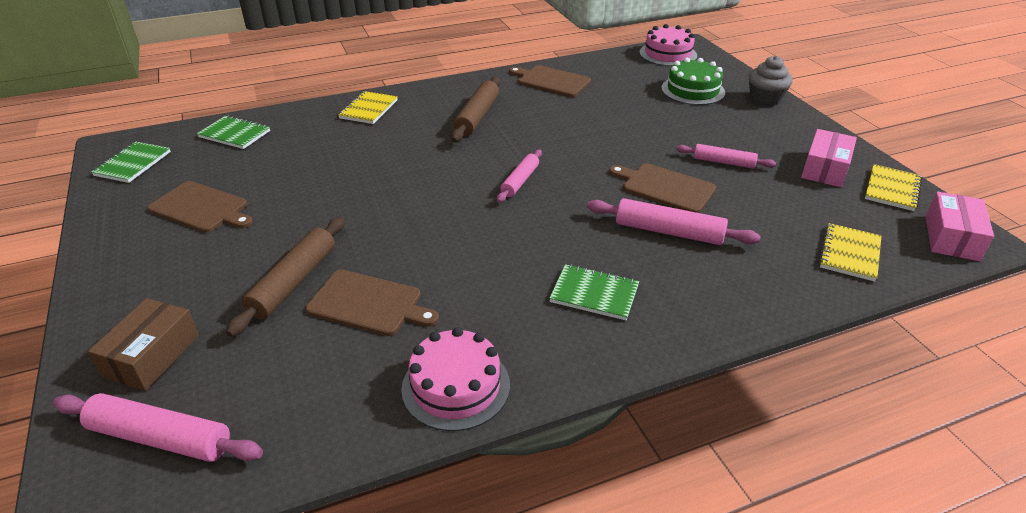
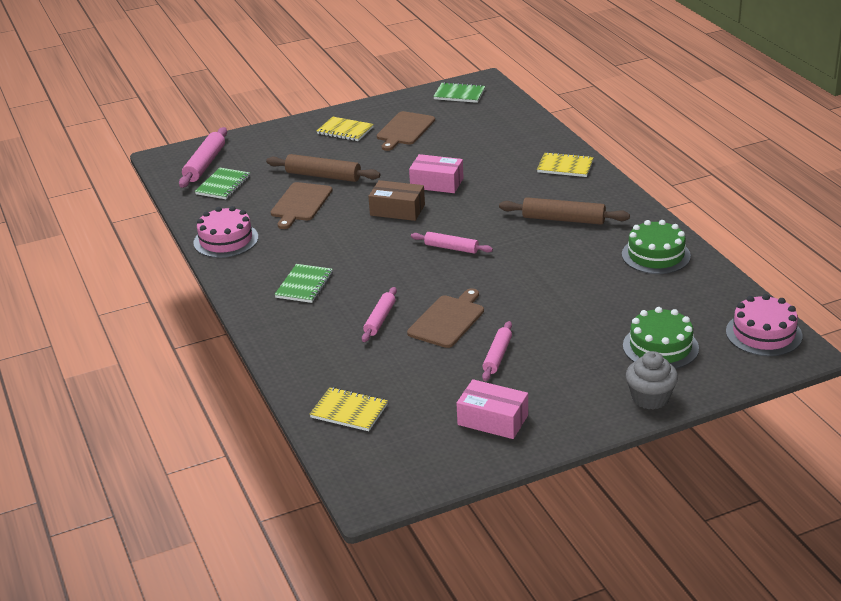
camera: 90 degrees right, 5 degrees down
(152, 356) = (262, 148): brown box -> brown box (397, 210)
(235, 134) = (509, 120): green notebook -> green notebook (223, 185)
(551, 81) = (656, 255): brown cutting board -> green cake
(669, 232) = (380, 319): pink rolling pin -> pink rolling pin, size x0.65
(892, 189) = (456, 459): yellow notebook -> yellow notebook (345, 131)
(951, 237) = (373, 479): pink box -> pink box (437, 183)

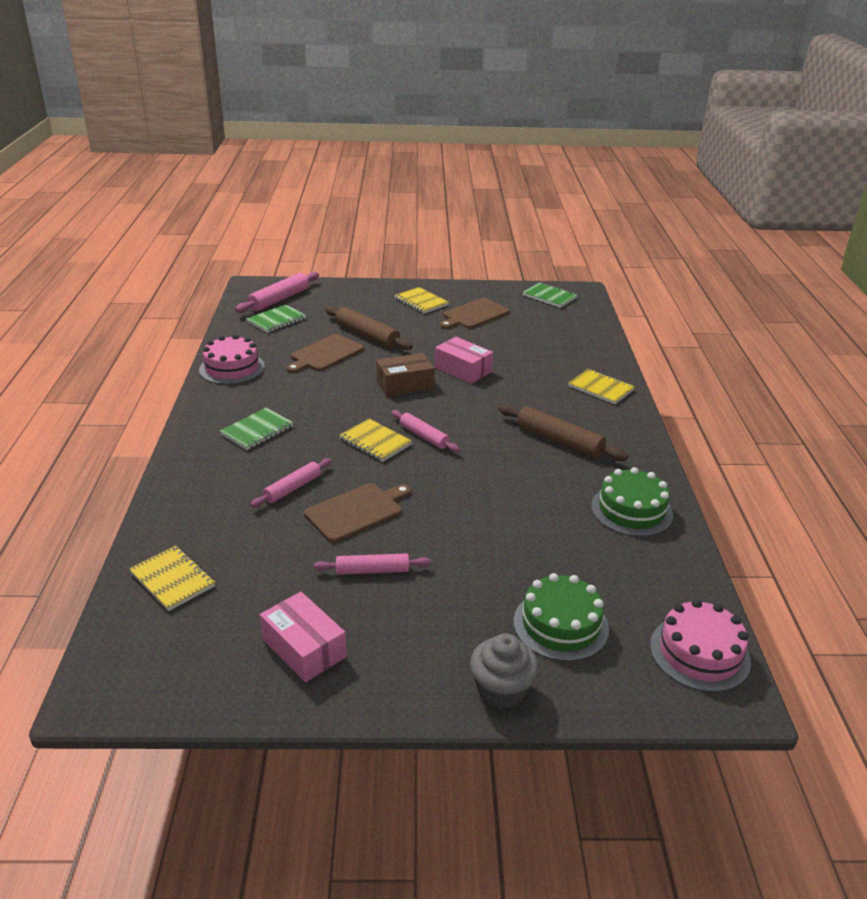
camera: 20 degrees right, 0 degrees up
(397, 210) = (405, 384): brown box -> brown box turned 60 degrees counterclockwise
(415, 264) = (375, 442): none -> yellow notebook
(497, 356) = (372, 570): pink rolling pin -> pink rolling pin turned 45 degrees clockwise

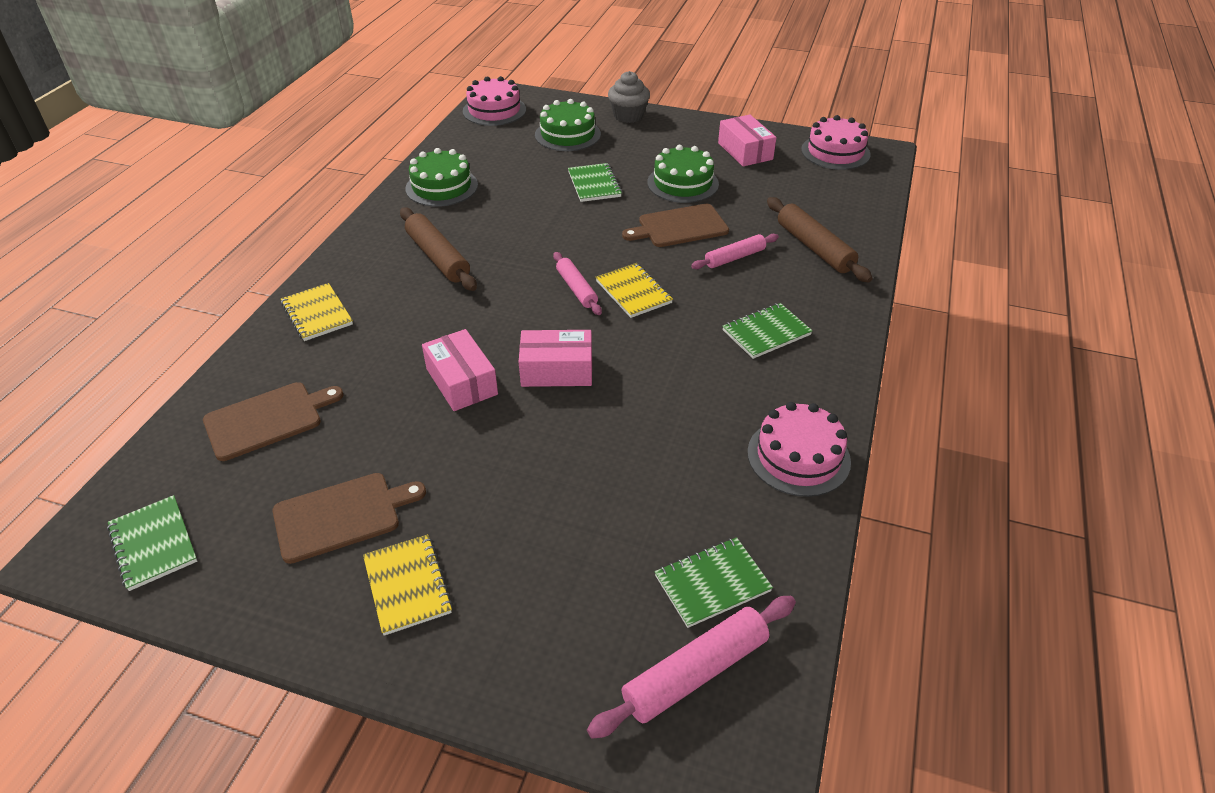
camera: 160 degrees left, 10 degrees up
(168, 677) = (835, 152): none -> pink cake
(173, 579) = (842, 203): yellow notebook -> none
(325, 354) = (647, 460): brown cutting board -> brown cutting board (267, 419)
(367, 335) = (561, 495): brown rolling pin -> brown rolling pin (814, 248)
(372, 570) = (682, 183): pink rolling pin -> green cake
(405, 384) = (557, 370): brown box -> pink box
(474, 547) = (594, 184): none -> green notebook

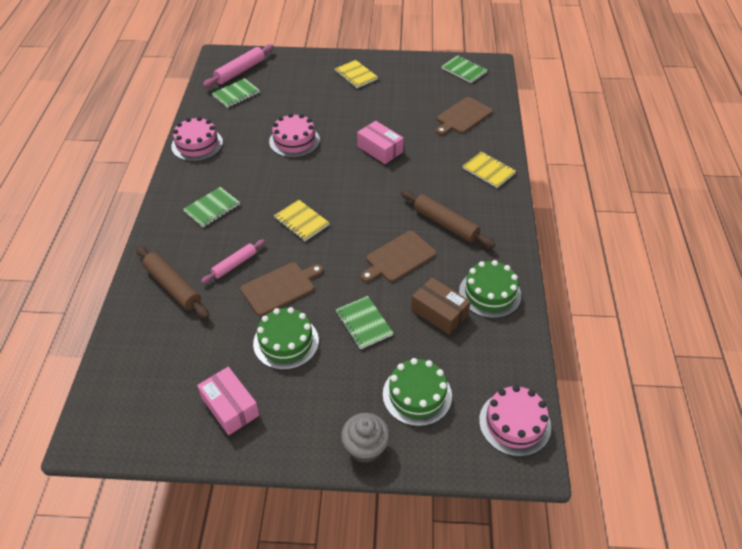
camera: 165 degrees right, 5 degrees up
(341, 516) = (397, 90): brown cutting board -> brown cutting board (398, 257)
(508, 181) = (439, 312): none -> brown box
(557, 370) = (331, 164): pink box -> none
(576, 289) = (340, 217): pink rolling pin -> none
(835, 152) = (135, 427): pink cake -> pink cake (294, 141)

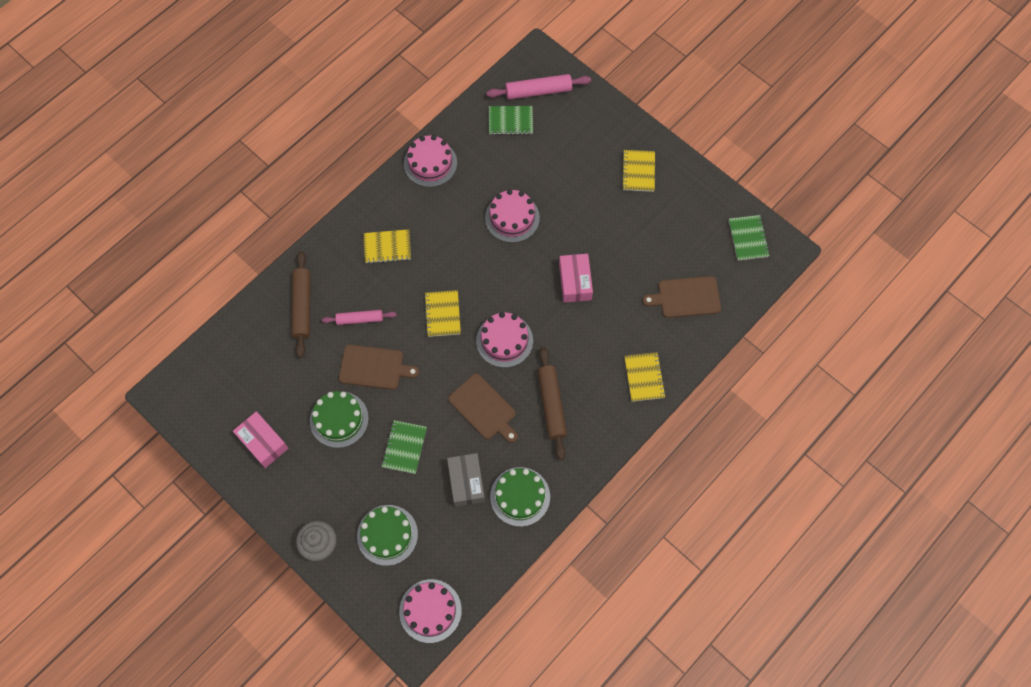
camera: 40 degrees right, 20 degrees up
(212, 208) = (387, 247): green notebook -> yellow notebook
(230, 407) = (263, 442): pink box -> pink box turned 45 degrees counterclockwise
(367, 209) = (504, 340): none -> pink cake
(398, 257) = (484, 408): brown cutting board -> brown cutting board turned 135 degrees counterclockwise
(439, 312) = (466, 482): brown box -> grey box

